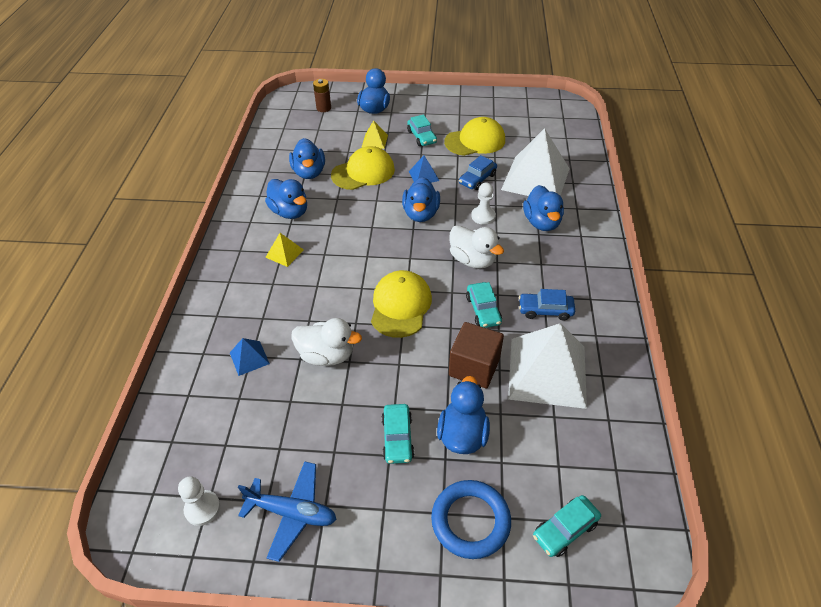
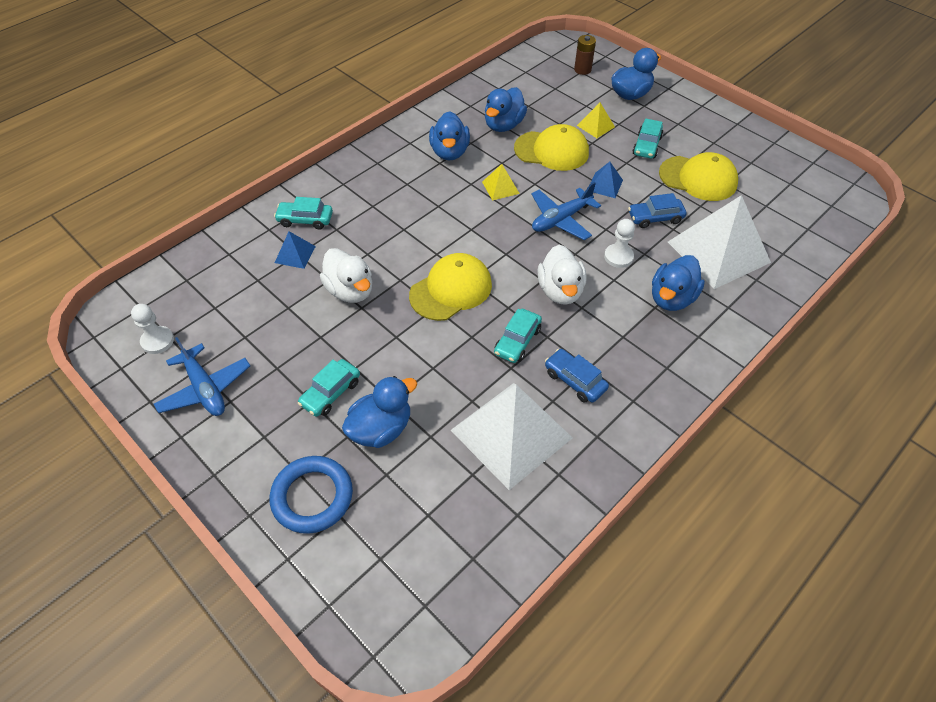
camera: 40 degrees right, 5 degrees up
(284, 253) = (407, 186): yellow pyramid -> yellow pyramid (500, 187)
(421, 214) = (561, 219): blue duck -> blue plane
(474, 367) = (453, 383): brown cube -> none
(565, 530) = (374, 565): turquoise car -> turquoise car (305, 220)

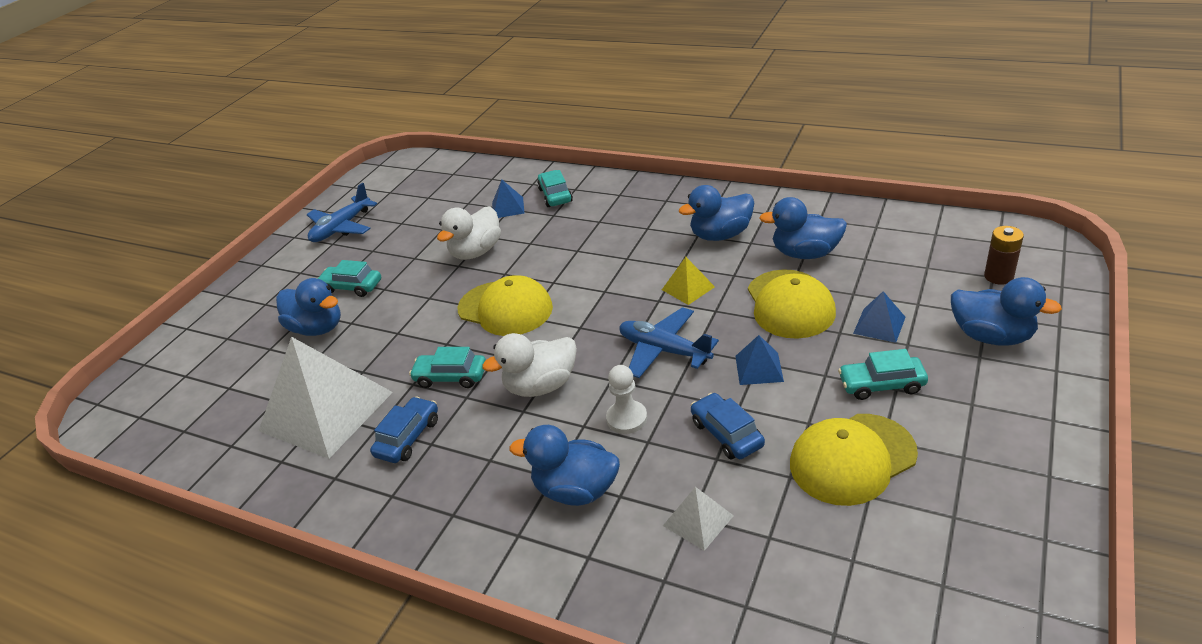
camera: 75 degrees right, 15 degrees down
(157, 341) = (383, 189): white pawn -> none
(312, 497) = (243, 318): blue ring -> none
(595, 126) = (879, 325): yellow pyramid -> blue pyramid
(698, 178) = (852, 459): yellow cap -> yellow cap turned 60 degrees clockwise
(718, 252) = (698, 520): white pyramid -> white pyramid, size x0.44

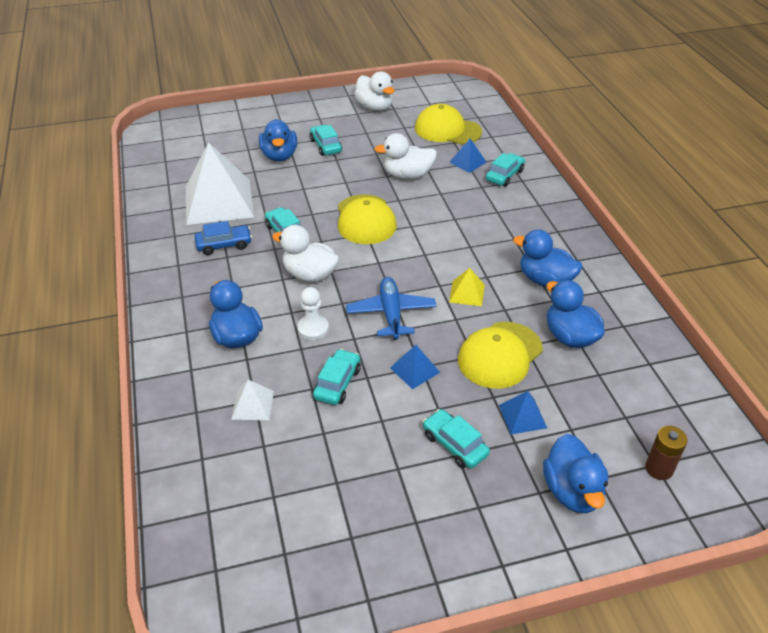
camera: 45 degrees right, 5 degrees up
(341, 228) = (375, 107): blue plane -> white duck
(726, 434) = (337, 383): blue car -> turquoise car
(852, 459) = (364, 459): yellow cap -> yellow cap (447, 130)

